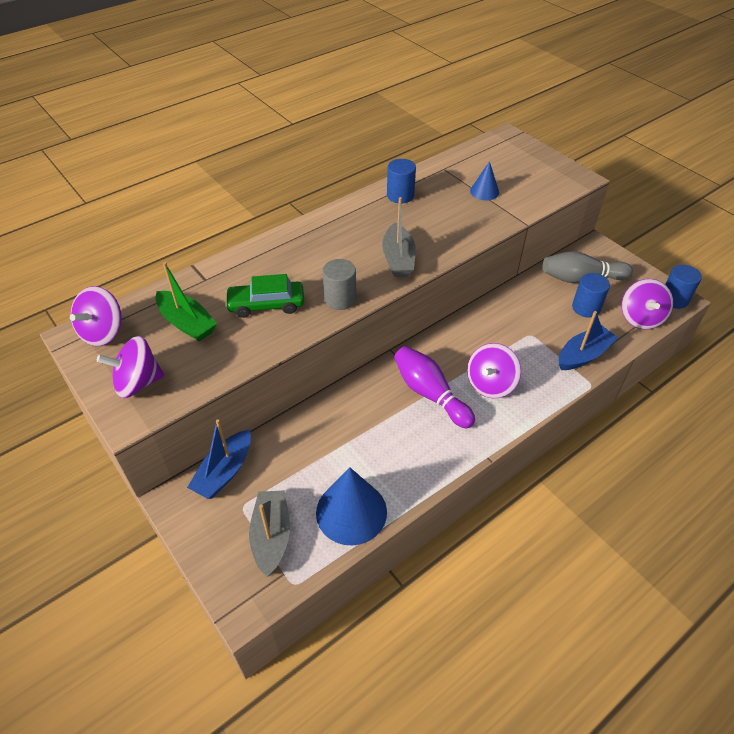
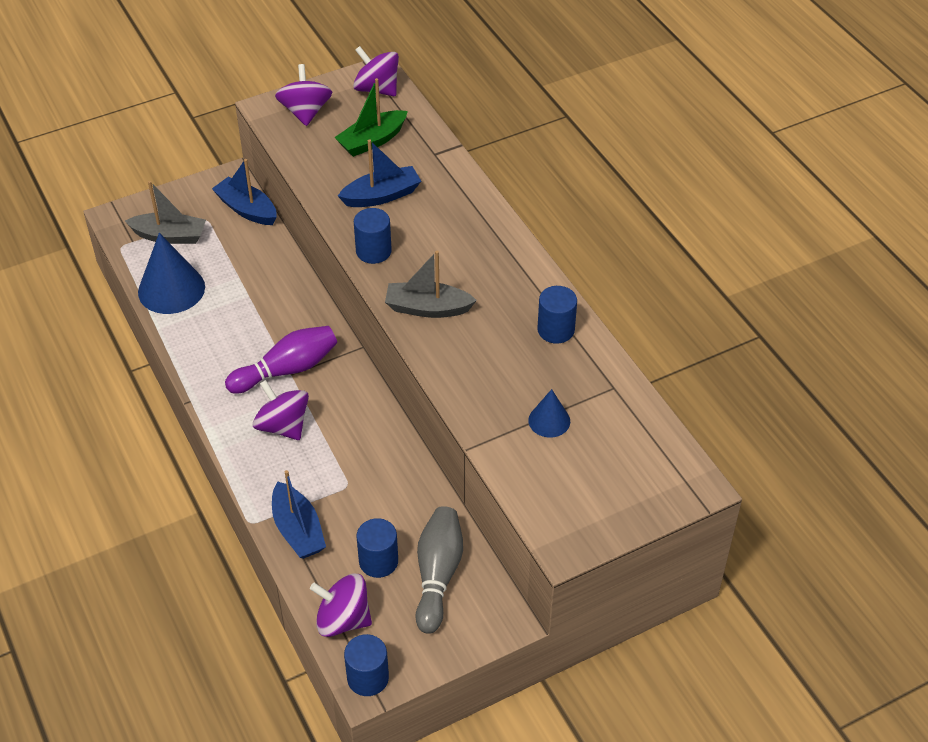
camera: 100 degrees right, 0 degrees up
(266, 305) = (381, 196): green car -> blue boat
(340, 299) = (373, 251): grey cylinder -> blue cylinder

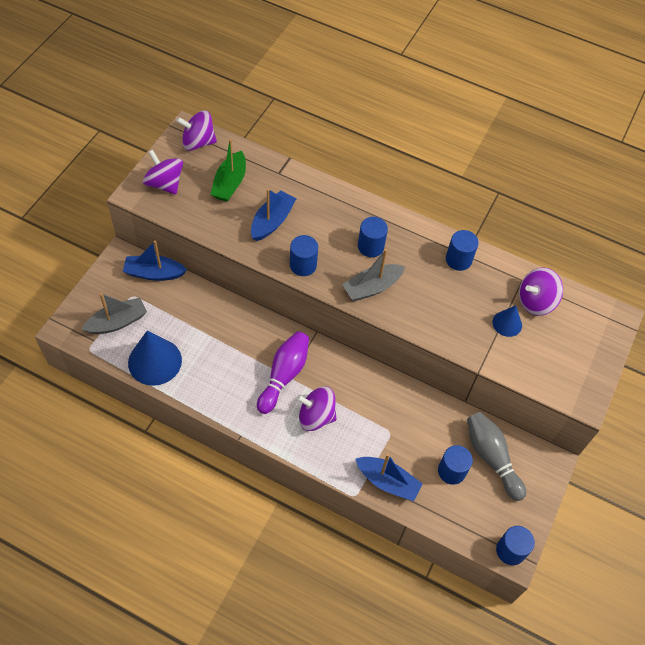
camera: 40 degrees left, 10 degrees up
(343, 619) = (464, 523): purple spinning top -> purple spinning top (535, 301)
(466, 269) = (370, 246): none -> blue cylinder

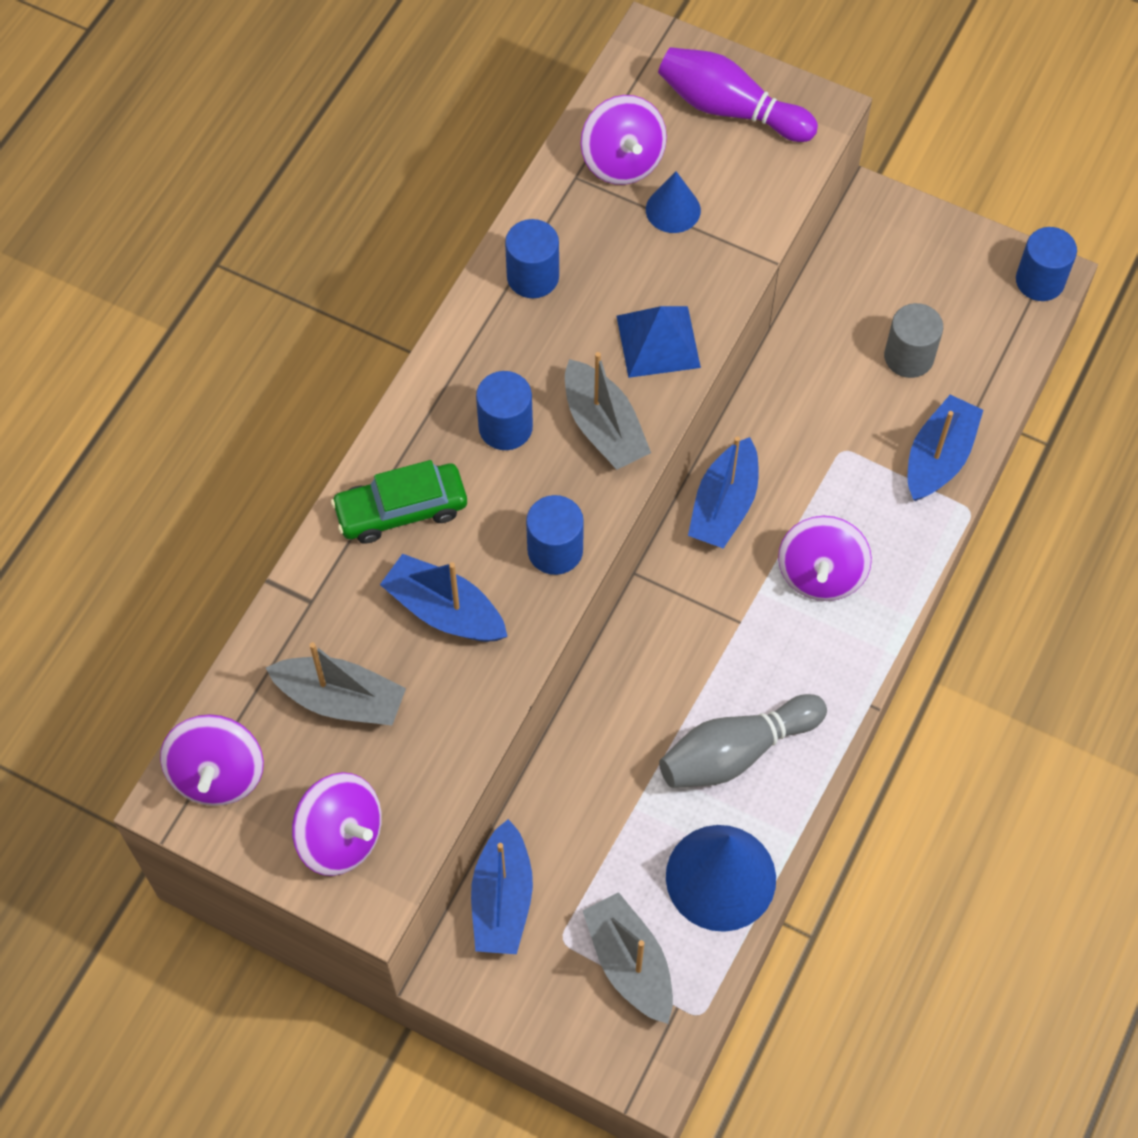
camera: 85 degrees left, 5 degrees up
(165, 183) = (340, 837): purple spinning top -> purple spinning top turned 105 degrees counterclockwise
(230, 183) = (341, 699): green boat -> grey boat
(284, 375) = (737, 631): purple bowling pin -> purple bowling pin (730, 109)
(325, 205) = (401, 510): none -> green car
(355, 373) = (724, 505): none -> blue boat
(424, 313) = (658, 341): none -> blue pyramid
(451, 471) = (909, 357): blue cylinder -> grey cylinder
(491, 458) = (878, 294): grey bowling pin -> grey bowling pin (736, 752)

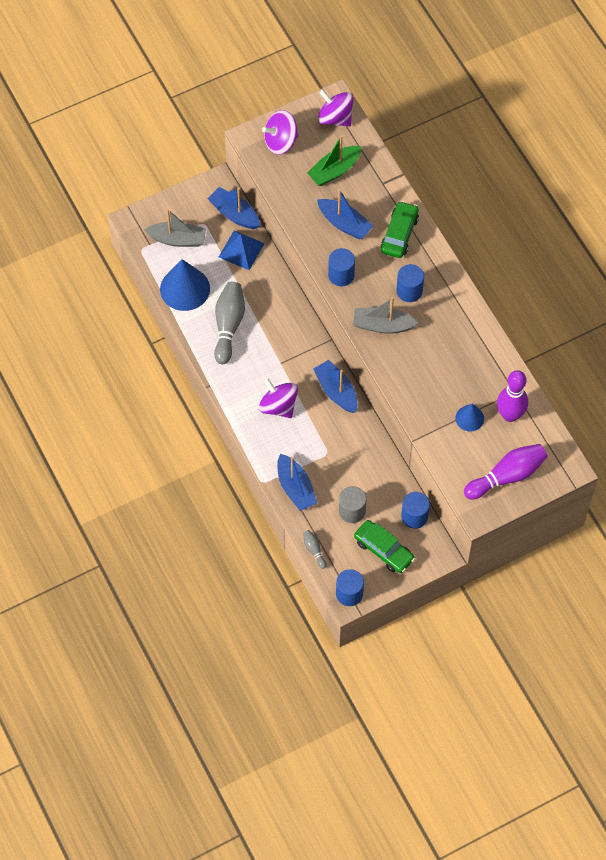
camera: 125 degrees right, 0 degrees up
(341, 699) = (334, 170): grey boat -> green boat
(444, 610) = (344, 224): blue boat -> blue boat turned 60 degrees clockwise
(533, 277) = (474, 344): blue cylinder -> blue cylinder (414, 516)
(622, 161) = (510, 415): purple spinning top -> purple bowling pin
(658, 341) = (408, 370): blue pyramid -> blue pyramid (241, 250)
(933, 278) = (384, 550): none -> green car
(1015, 368) = (314, 550): none -> grey bowling pin

